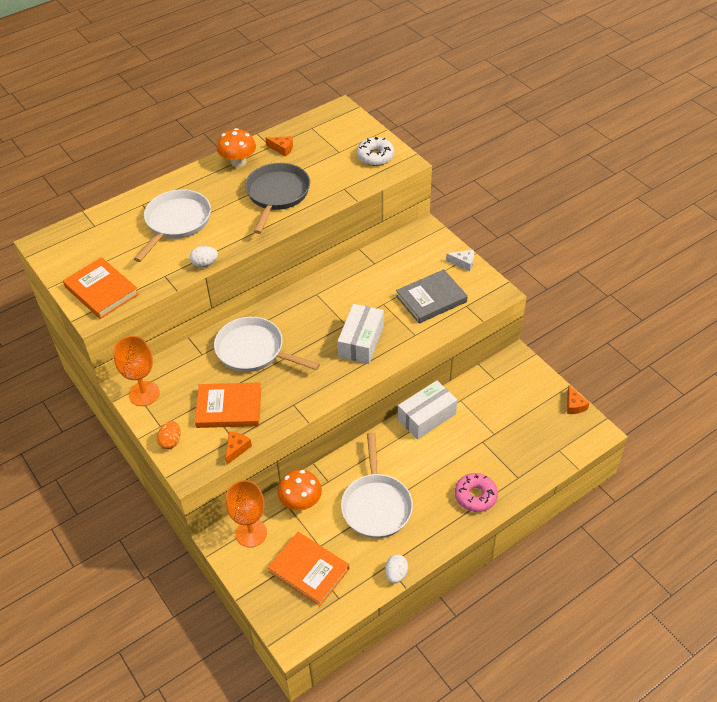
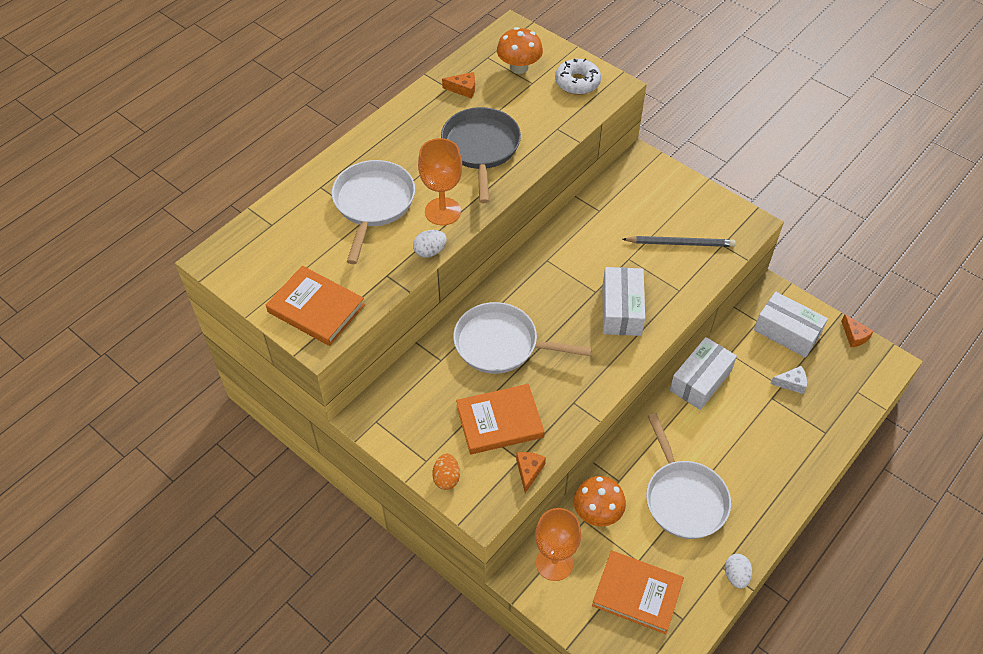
camera: 15 degrees left, 5 degrees up
(144, 394) = (390, 424): orange goblet -> orange goblet (442, 211)
(238, 162) = (417, 114): orange mushroom -> orange mushroom (519, 67)
(431, 299) = (680, 243): grey book -> grey pencil
(463, 263) = (699, 193): white cheese -> white cheese (791, 383)
(475, 496) = (788, 464): pink donut -> none
(516, 392) = (787, 332): none -> white box

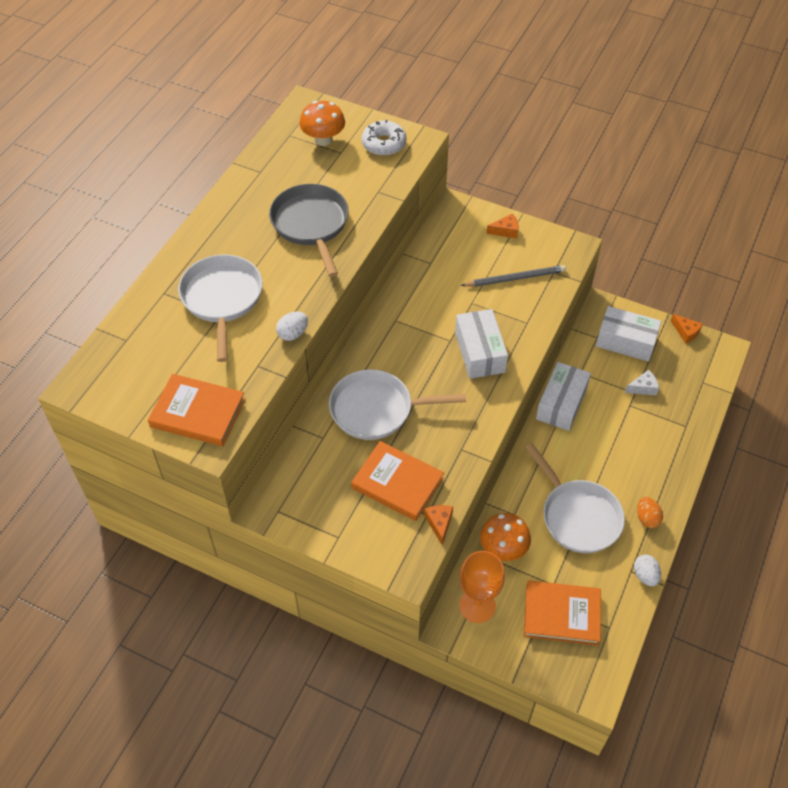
camera: 15 degrees left, 0 degrees up
(442, 211) = (293, 293): orange goblet -> none
(446, 478) = (363, 549): orange egg -> orange egg (647, 518)
(463, 89) = (276, 170): orange cheese -> orange cheese (505, 231)
(499, 421) = (397, 483): orange book -> orange book turned 60 degrees clockwise

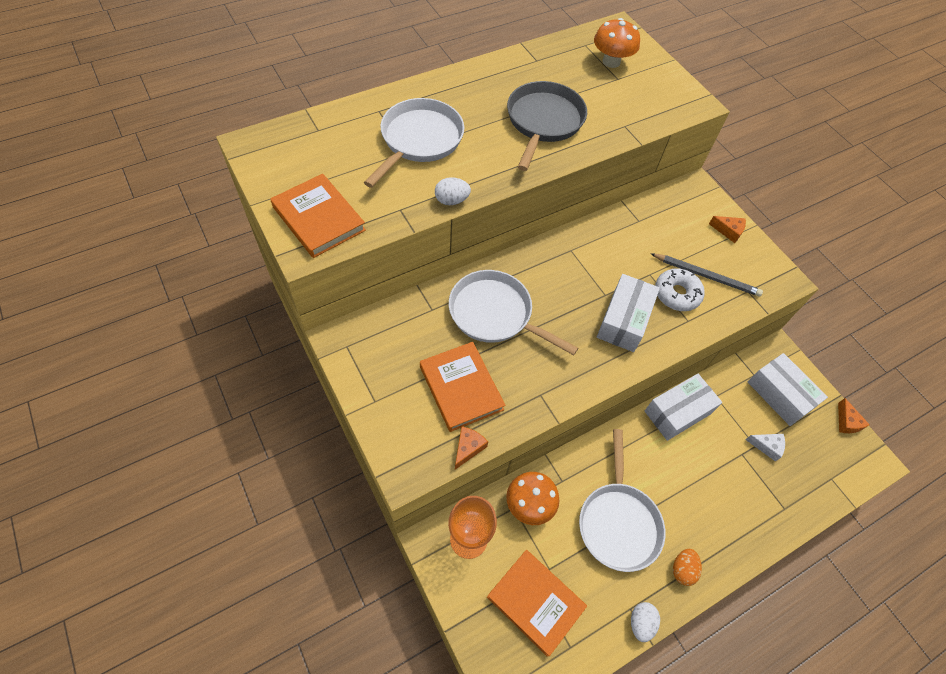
camera: 30 degrees right, 5 degrees up
(384, 144) = (661, 90): white donut -> white donut (677, 294)

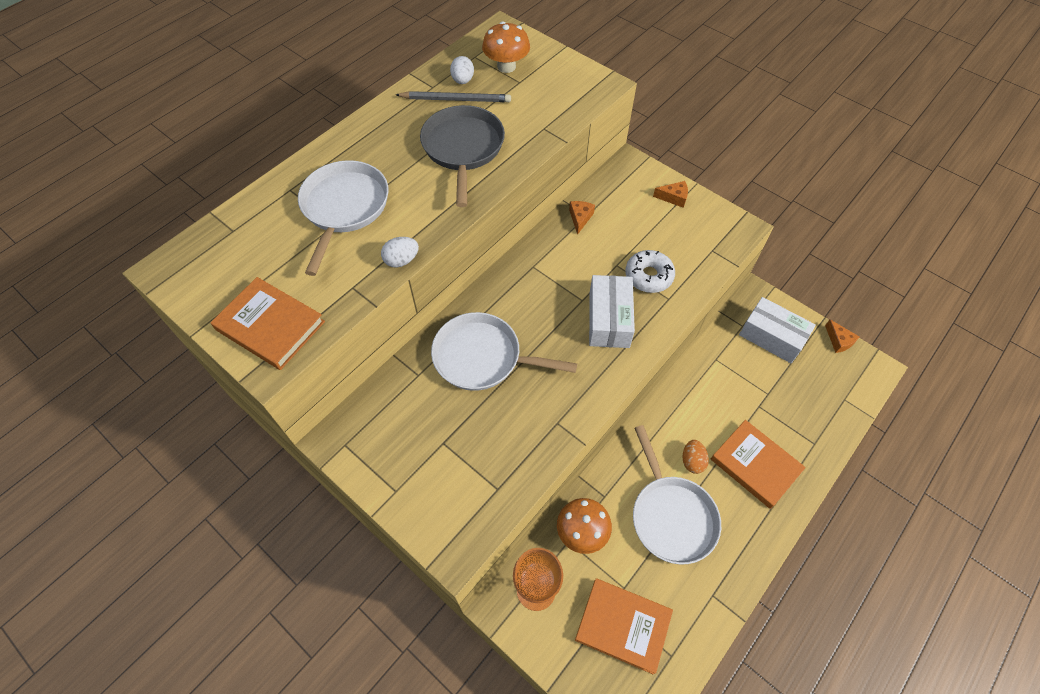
camera: 15 degrees left, 0 degrees up
(461, 388) = (477, 445): orange book -> orange book (755, 465)
(468, 448) = (507, 503): orange cheese -> orange cheese (580, 218)
(641, 623) = (727, 605): white egg -> white egg (462, 80)
(677, 412) = (686, 387): white box -> none
(682, 569) = (745, 538): orange egg -> orange egg (692, 461)
(706, 276) = (669, 249): grey pencil -> grey pencil (456, 99)
(767, 446) = (778, 390): white cheese -> none

